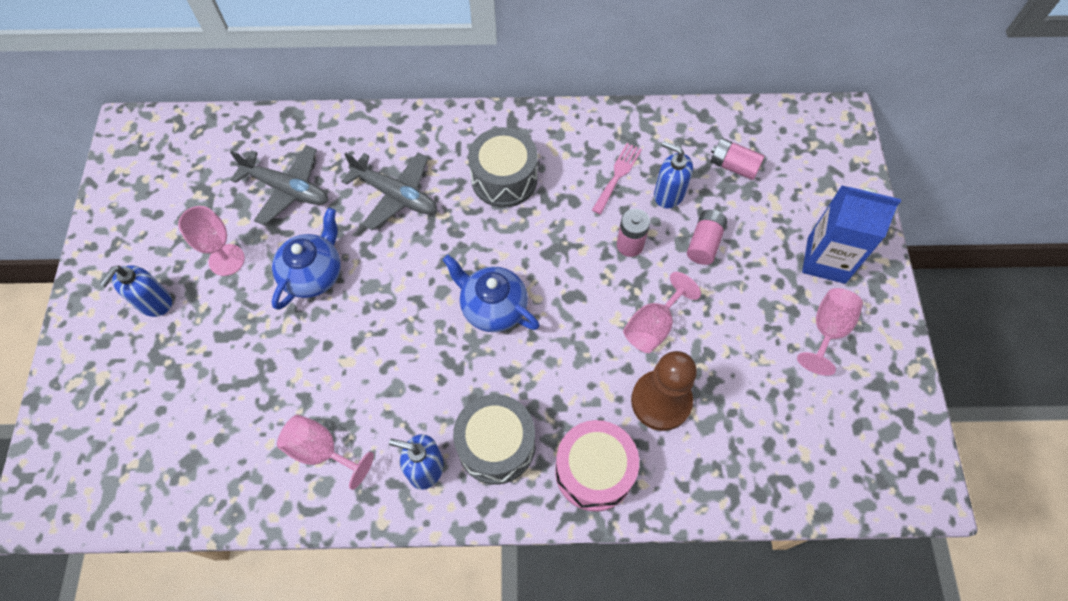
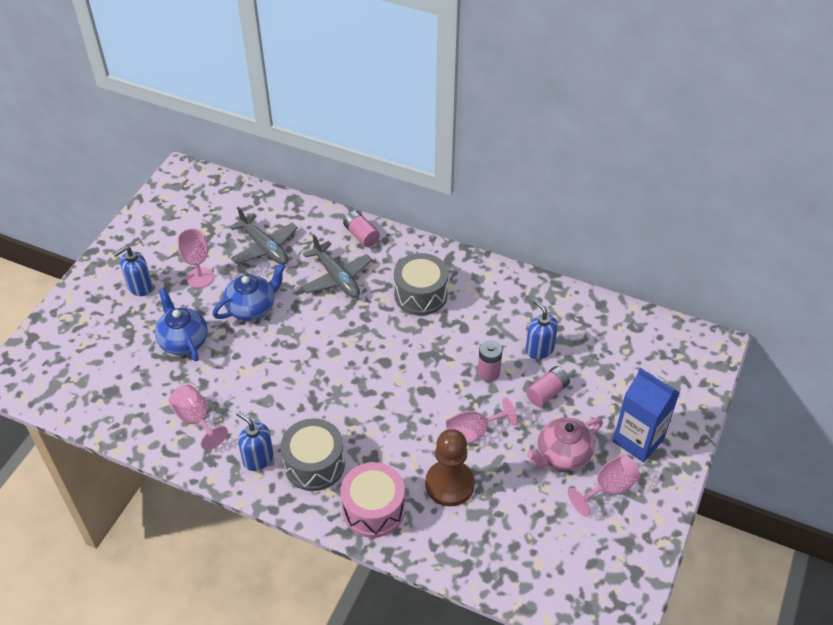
camera: 25 degrees right, 15 degrees down
(493, 307) = (363, 375): blue teapot -> blue teapot (183, 341)
(617, 175) = (507, 322): pink fork -> none
(733, 166) = (603, 348): pink battery -> pink battery (361, 235)
(760, 311) = (562, 455): none -> pink teapot

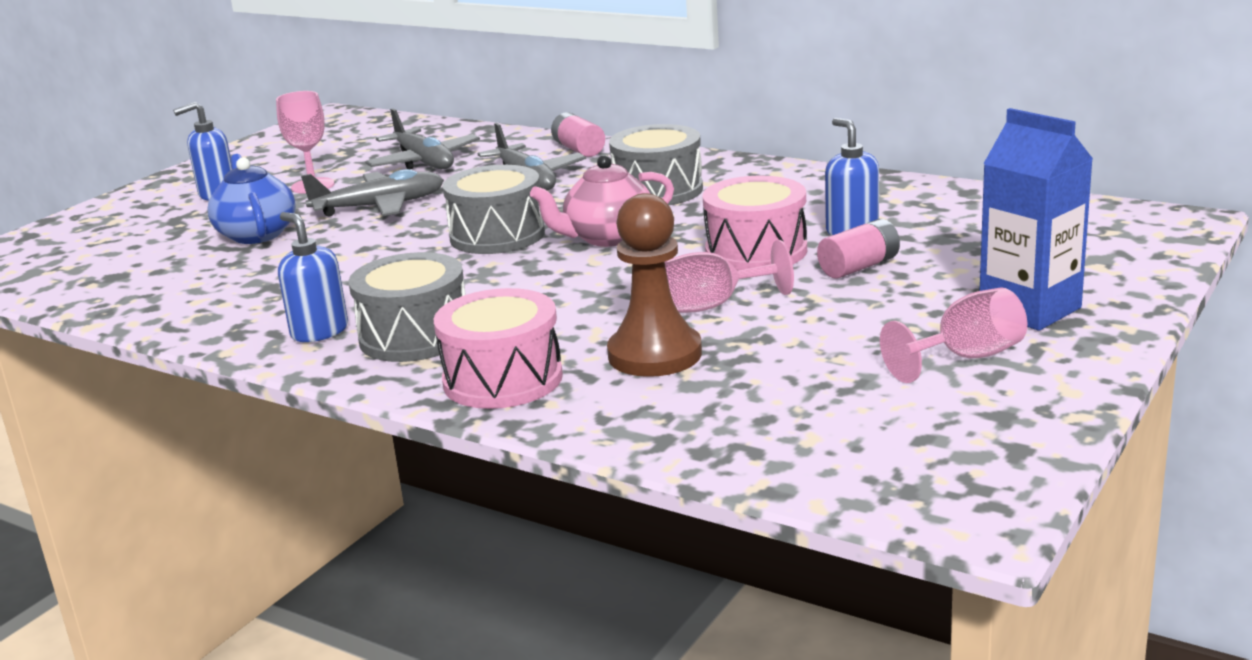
camera: 10 degrees right, 25 degrees down
(196, 419) = (235, 298): pink goblet -> none
(252, 308) = (380, 206): blue teapot -> grey plane
(334, 348) = (497, 235): none -> grey drum
(488, 372) = (756, 251): pink battery -> pink drum
(562, 455) = (878, 325): pink teapot -> pink teapot (607, 237)

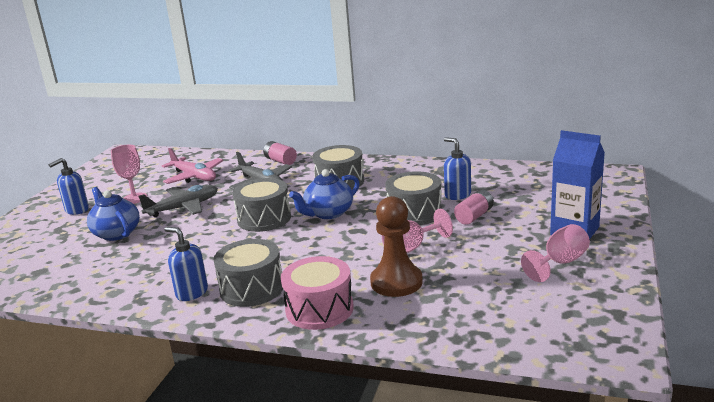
camera: 15 degrees left, 0 degrees up
(424, 162) = (194, 177): grey plane -> pink plane
(607, 237) = (328, 213): pink teapot -> blue teapot
(756, 251) = (414, 213): pink drum -> grey drum

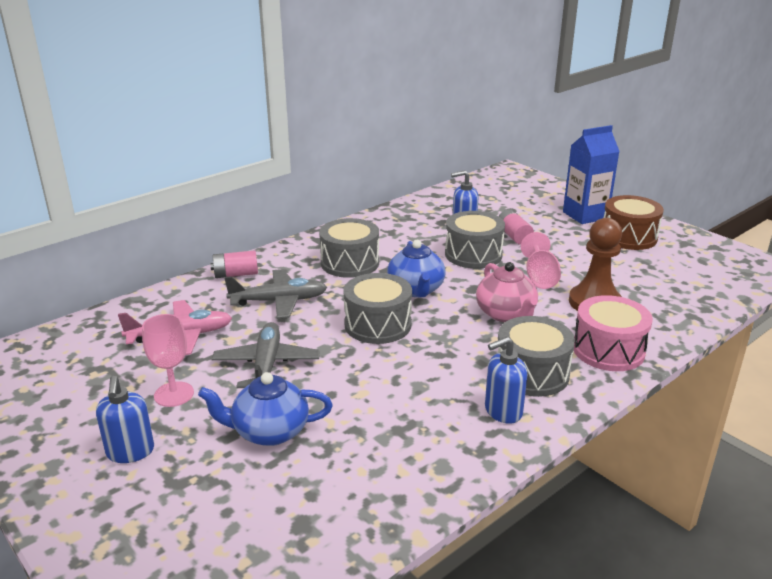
camera: 60 degrees left, 5 degrees up
(330, 254) = (506, 314): none -> pink teapot
(560, 263) = (628, 237): pink goblet -> brown drum

